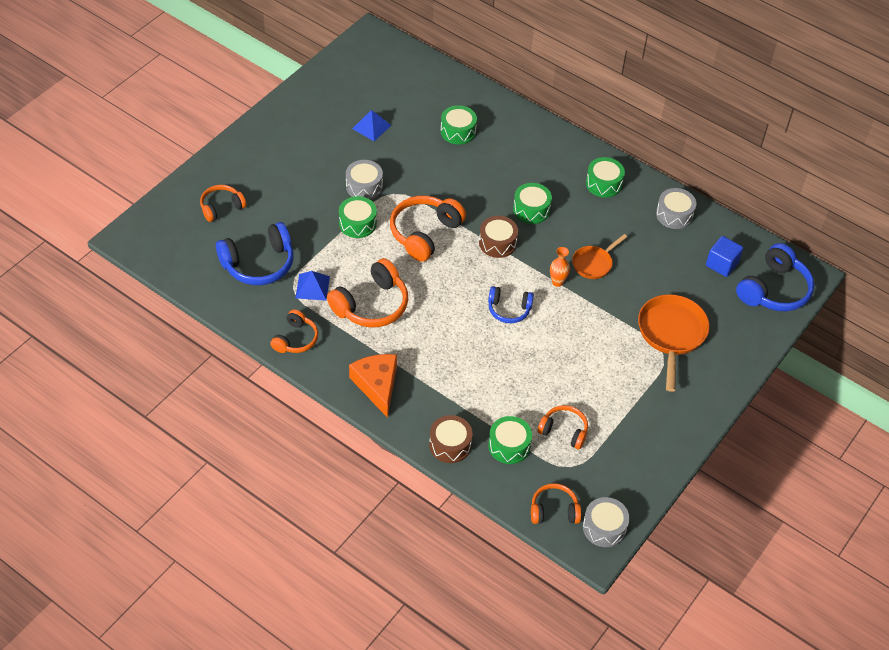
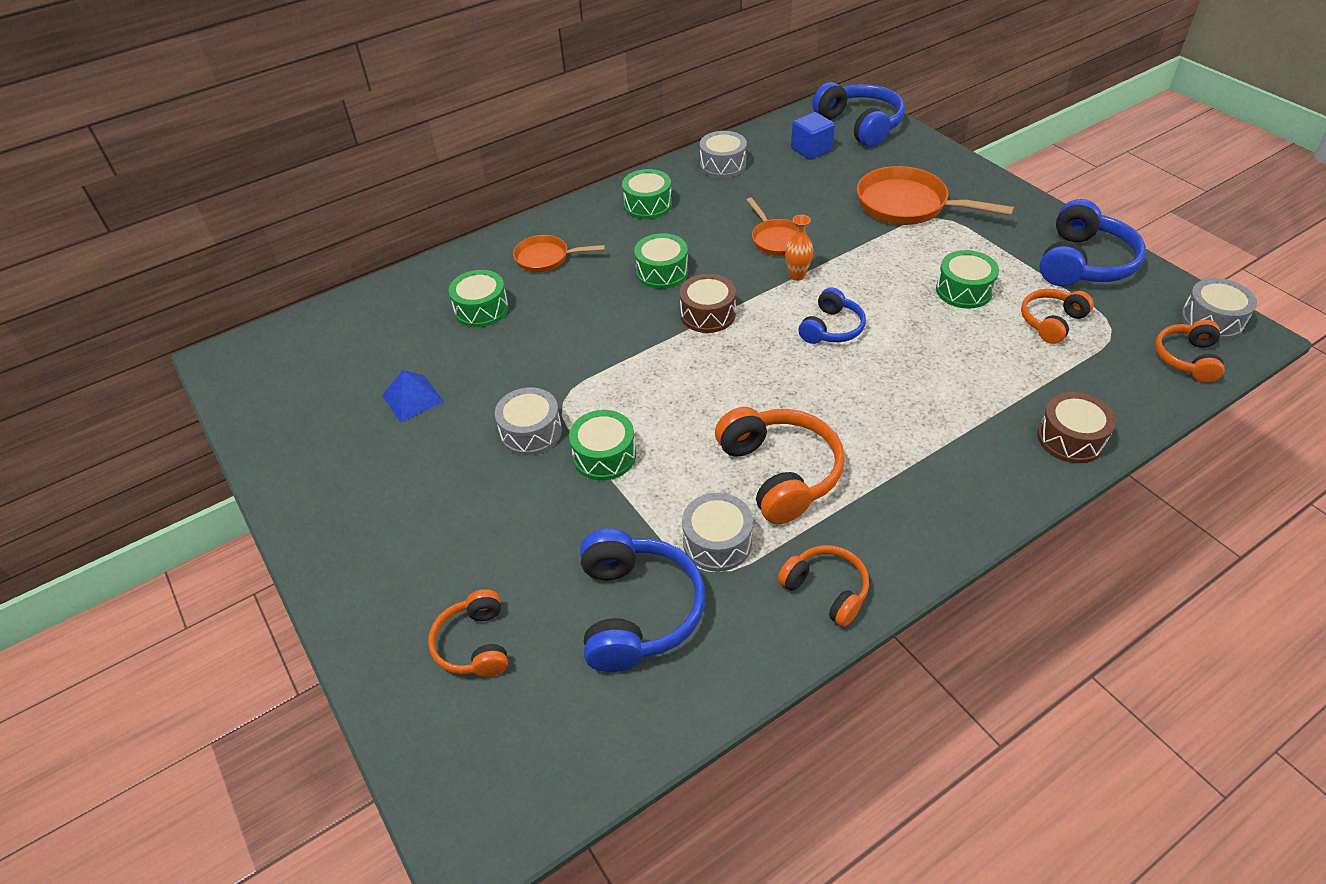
camera: 65 degrees left, 5 degrees down
(312, 287) = (717, 542): blue pyramid -> grey drum
(377, 385) = (946, 500): orange cheese -> none
(424, 233) = (658, 383): orange headphones -> none
(509, 446) = (1074, 378): green drum -> green drum (964, 290)
(521, 147) = (546, 258): none -> orange pan
(643, 448) = (1083, 263): none -> blue headphones

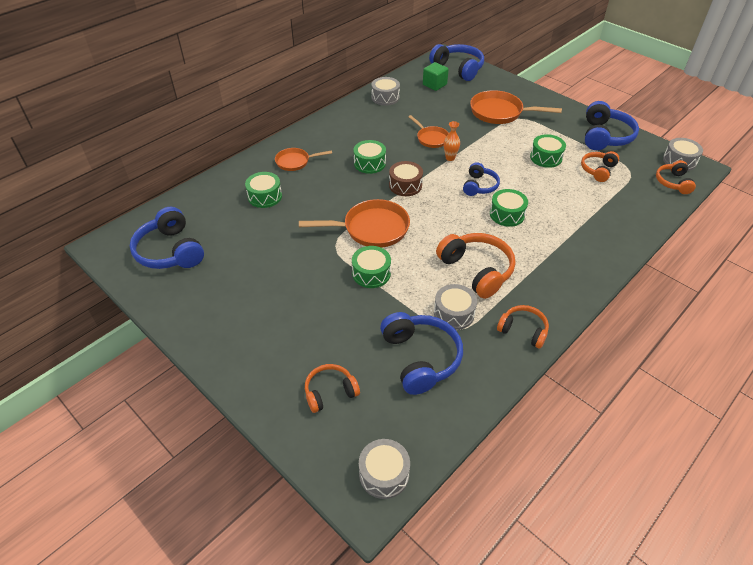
camera: 15 degrees left, 0 degrees up
(314, 380) = (170, 251): none -> blue headphones
(412, 398) = (239, 254): blue pyramid -> none
(474, 644) = (330, 392): orange headphones -> orange headphones turned 90 degrees clockwise
(531, 432) = (322, 265): grey drum -> grey drum (384, 474)
(628, 381) = (371, 229): none -> orange pan
(648, 205) = (347, 124): green drum -> green drum (507, 214)
(811, 149) = (434, 85): blue cube -> green cube
(1070, 438) = (627, 232): brown drum -> none

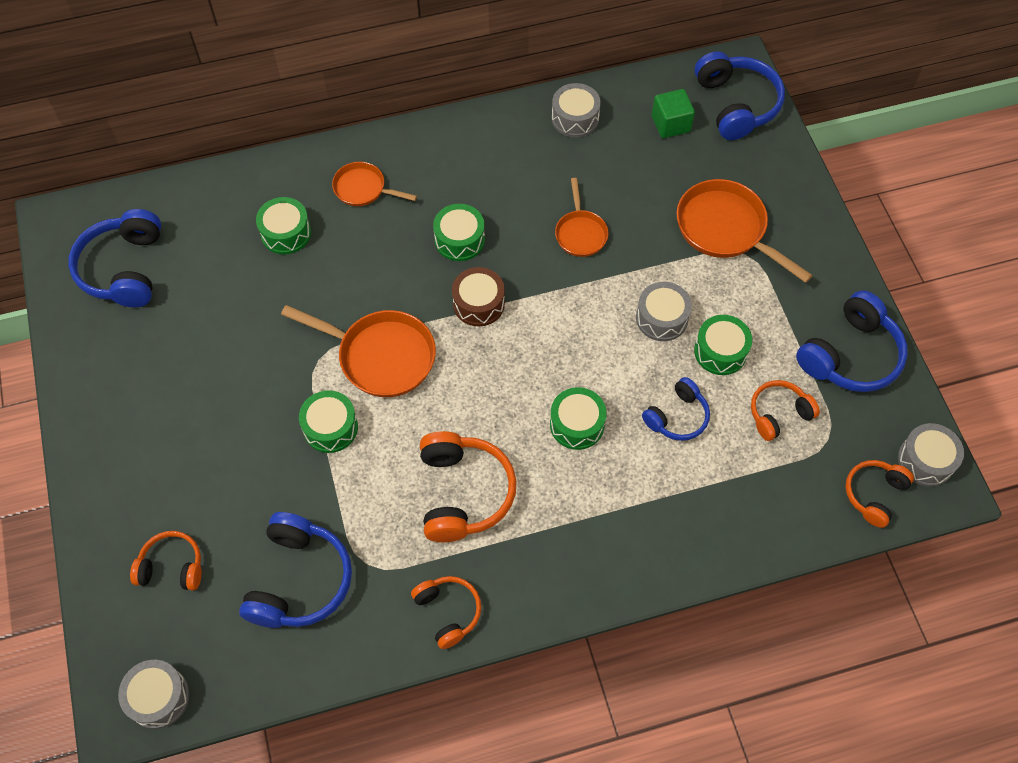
camera: 30 degrees right, 15 degrees up
(450, 158) = (578, 284): orange vase -> none
(454, 313) = (385, 541): grey drum -> grey drum (661, 318)
(479, 186) = (579, 356): blue headphones -> blue headphones (677, 417)

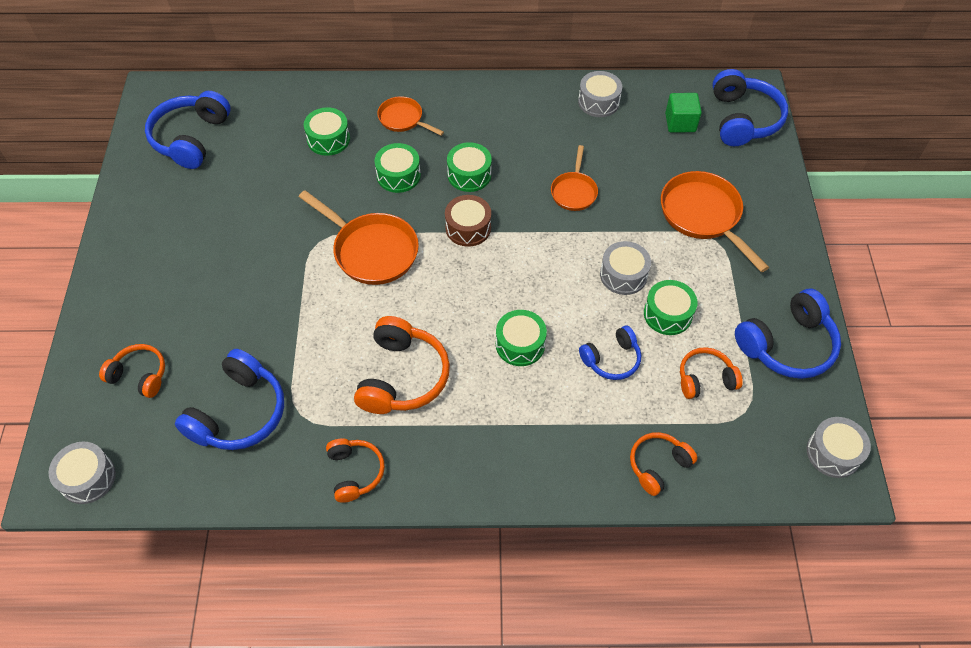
camera: 15 degrees right, 5 degrees down
(330, 427) = (309, 297): green drum -> green drum (398, 175)
(874, 494) = (775, 470): orange headphones -> orange headphones (658, 465)

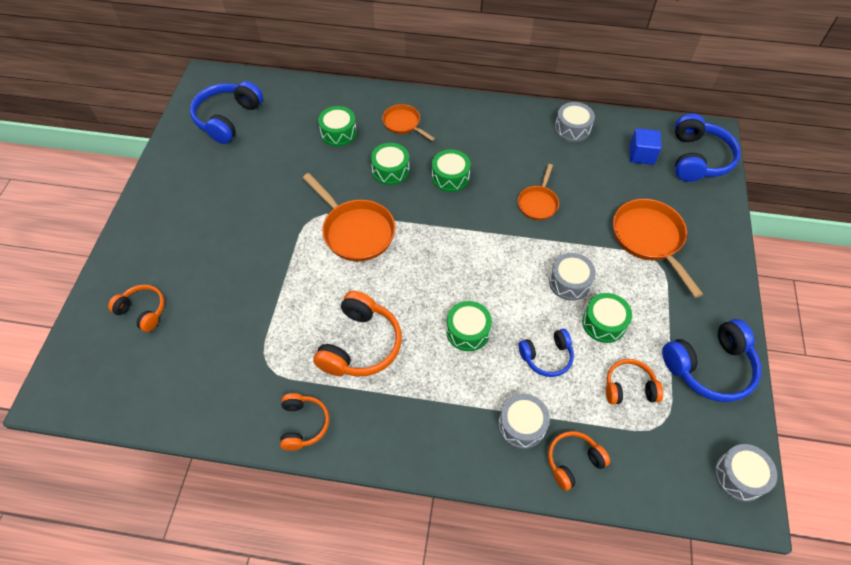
camera: 10 degrees right, 0 degrees up
(87, 478) = (81, 393): grey drum -> grey drum (522, 425)
(239, 413) = (217, 356): blue headphones -> none
(468, 228) = (441, 222): brown drum -> none
(680, 123) = (641, 155): green cube -> blue cube

